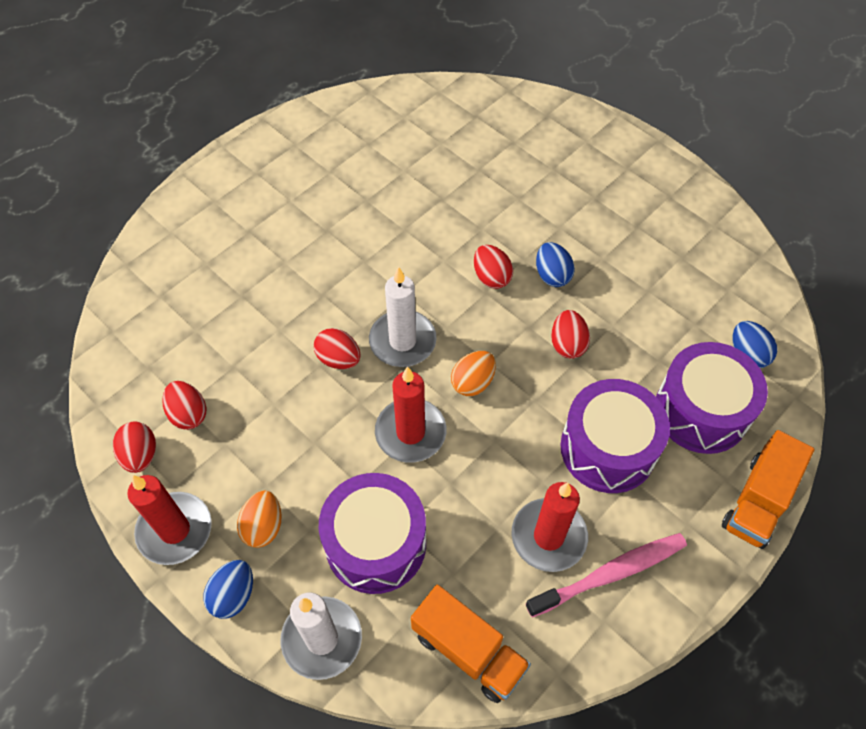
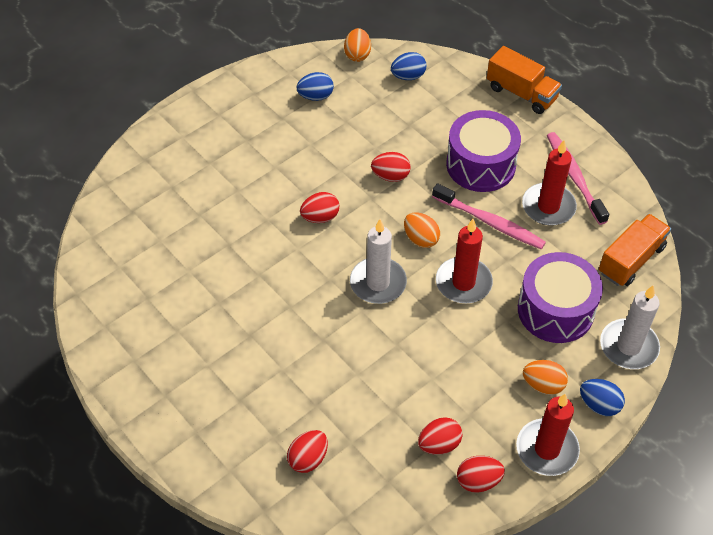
camera: 85 degrees left, 5 degrees down
(338, 359) = (391, 329): red egg -> red egg (308, 458)
(510, 462) = (490, 222): none -> pink toothbrush
(552, 275) = (323, 177): blue egg -> blue egg (315, 96)
(701, 411) = (453, 109): purple drum -> none
(769, 294) = (357, 55): none -> orange egg

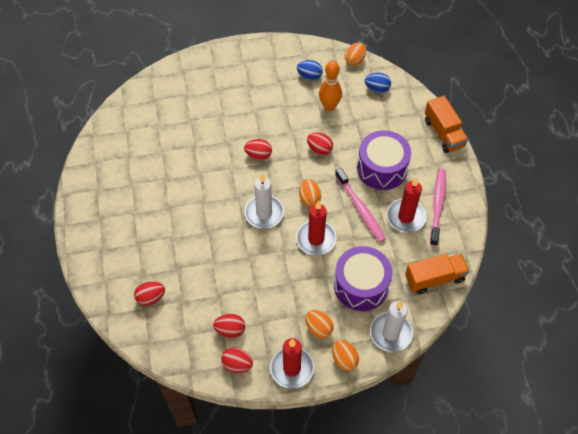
camera: 30 degrees right, 5 degrees up
(366, 121) = (329, 106): none -> orange bowling pin
(599, 405) = (344, 359): blue egg -> orange egg

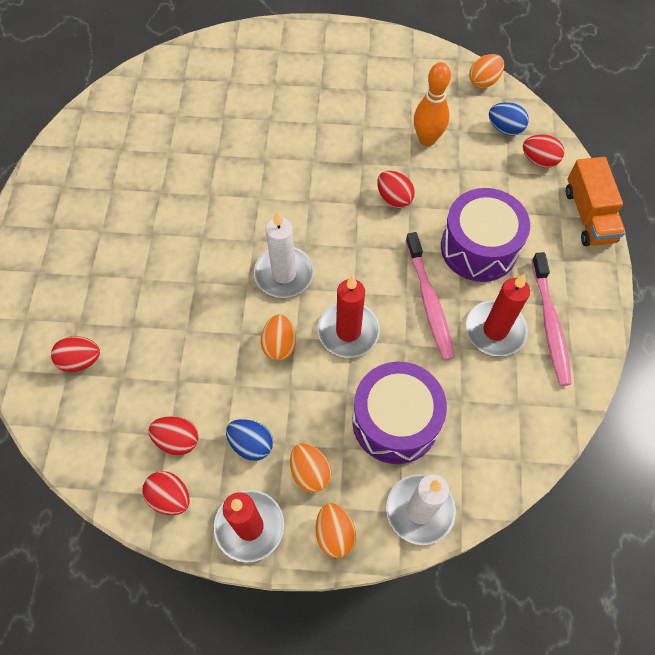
camera: 15 degrees right, 5 degrees up
(258, 155) = (303, 187): red egg -> red egg (539, 160)
(309, 76) = (411, 91): blue egg -> blue egg (251, 444)
(309, 198) = (357, 267): orange egg -> orange egg (279, 345)
(434, 278) = (514, 439): orange truck -> none
(437, 205) = (550, 324): pink toothbrush -> pink toothbrush turned 150 degrees clockwise

